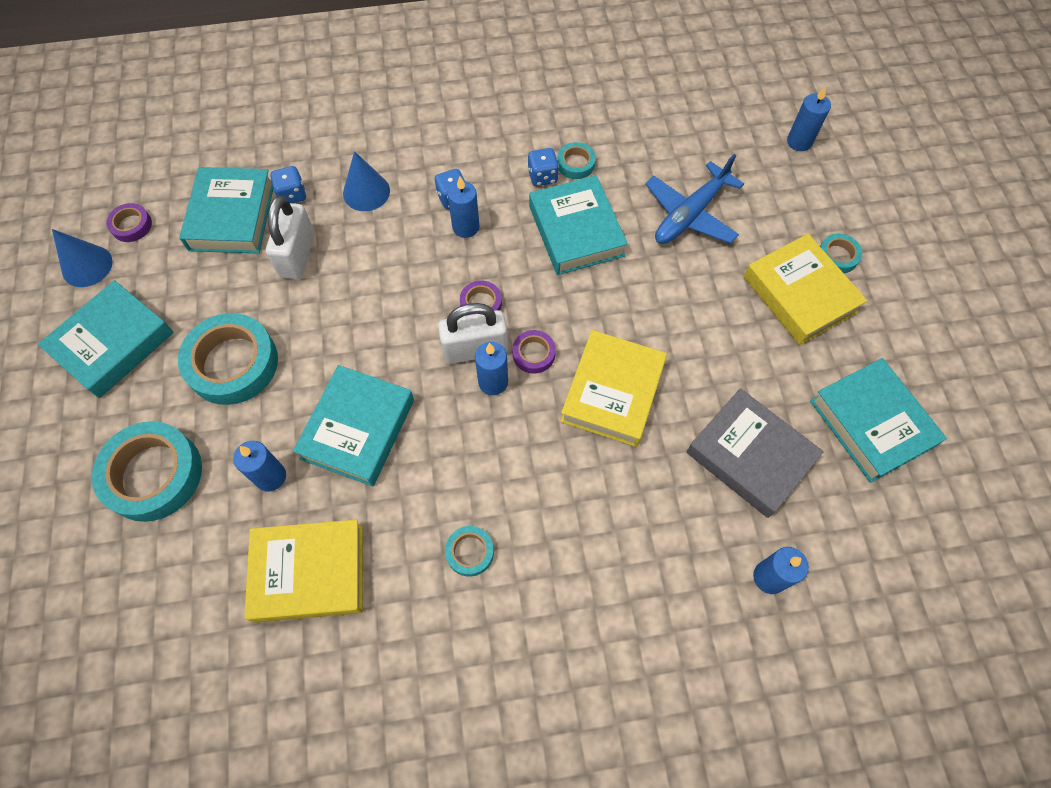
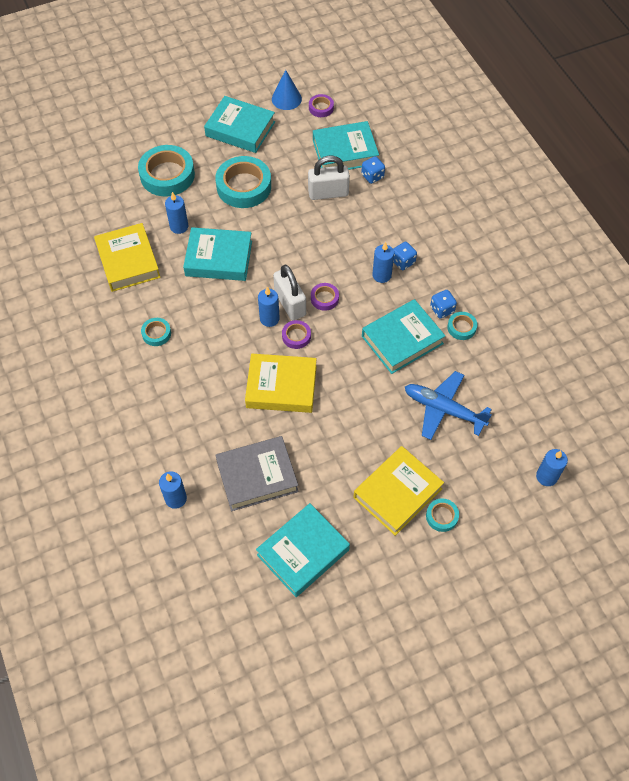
camera: 75 degrees right, 5 degrees down
(366, 192) = (389, 213): blue cone -> none
(750, 456) = (257, 476): grey book -> grey book turned 45 degrees clockwise

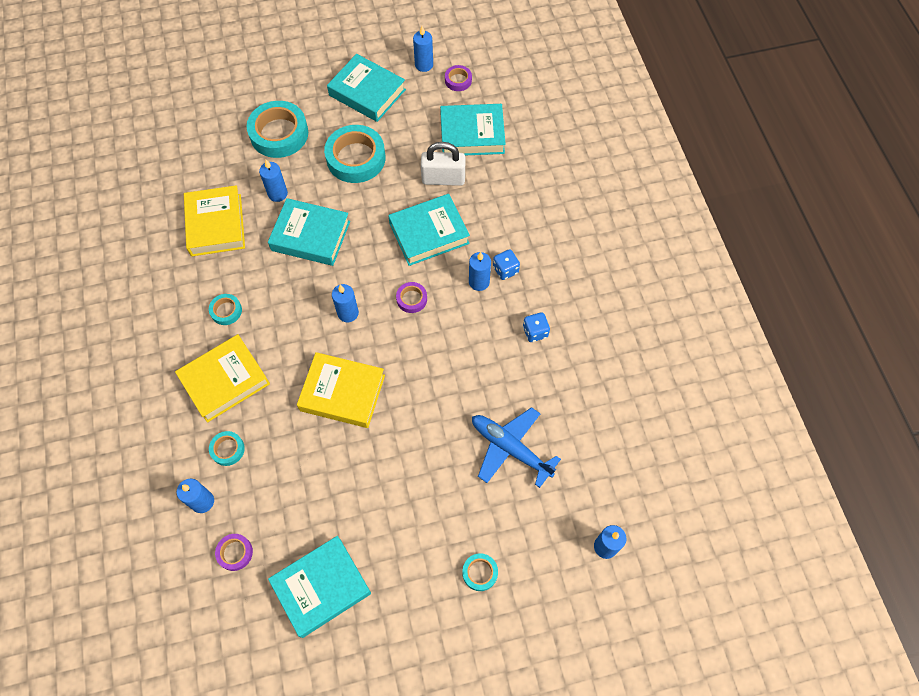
camera: 10 degrees right, 5 degrees up
(257, 476) = (293, 491): grey book -> none
(286, 99) = (424, 65): blue cone -> blue candle
(290, 303) = (374, 299): white padlock -> none
(296, 336) = (371, 337): purple tape -> purple tape (235, 553)
(372, 176) = (495, 166): blue dice -> none
(397, 493) = (438, 537): yellow book -> yellow book (225, 380)
(402, 340) = (484, 360): turquoise book -> turquoise book (429, 233)
(461, 327) = (551, 356): turquoise tape -> turquoise tape (227, 449)

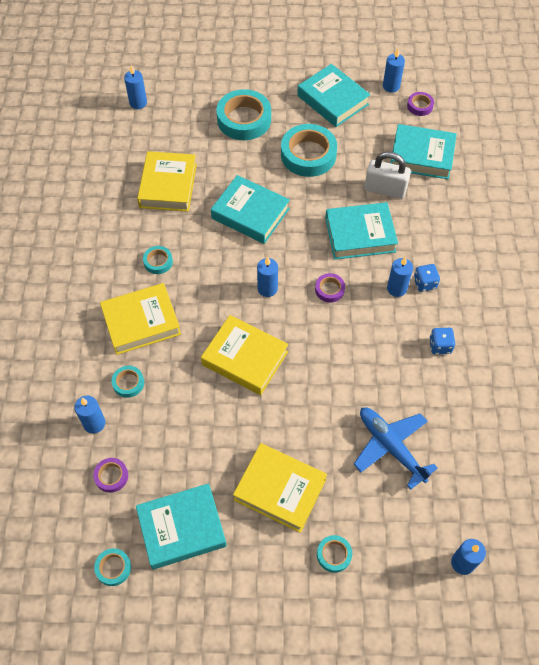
camera: 15 degrees right, 5 degrees down
(261, 647) = (113, 568): none -> turquoise tape
(277, 194) = (230, 170): blue candle -> blue candle (138, 103)
(411, 521) = (280, 489): none -> yellow book

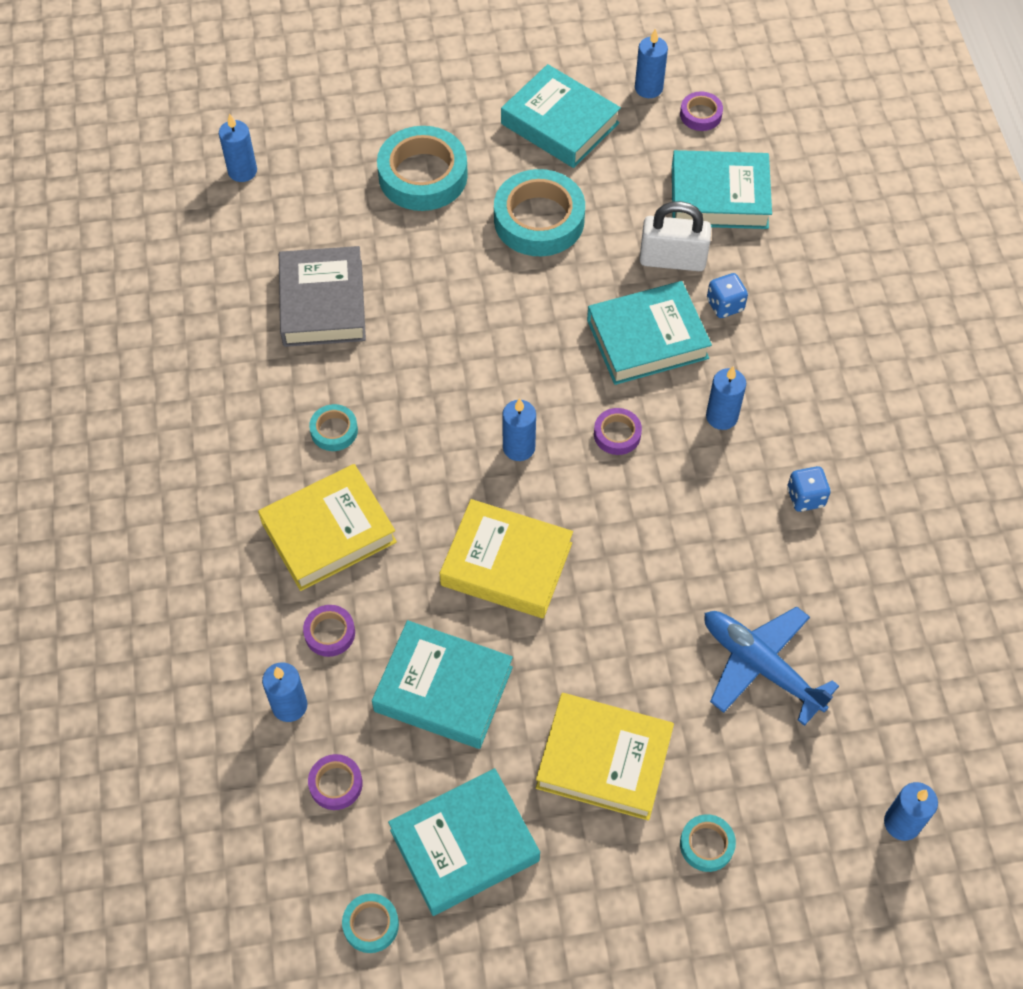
camera: 10 degrees left, 0 degrees up
(128, 383) = (329, 633): turquoise tape -> purple tape
(168, 185) = (323, 303): yellow book -> grey book
(250, 213) = (466, 330): turquoise book -> turquoise book (443, 689)
(424, 283) = (763, 402): blue dice -> blue dice (725, 305)

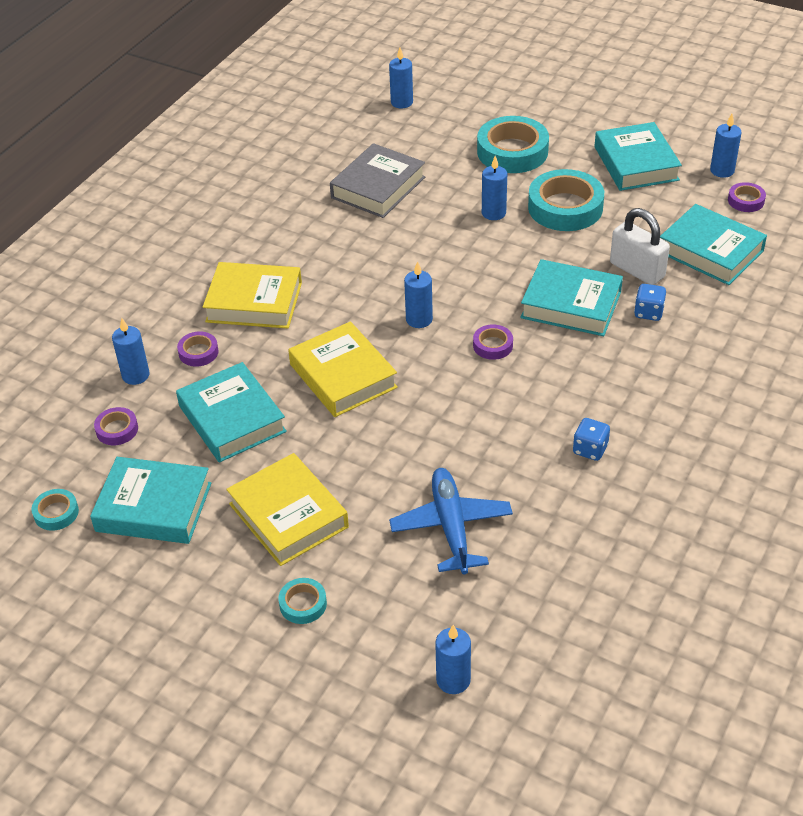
camera: 40 degrees right, 15 degrees down
(334, 430) = (314, 253): turquoise tape -> none
(721, 416) = (577, 373): blue candle -> blue candle (493, 213)

